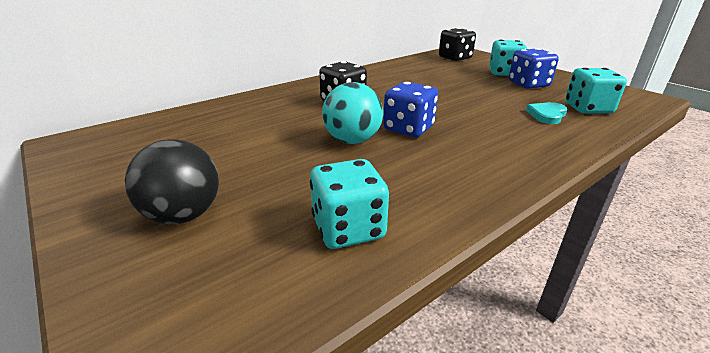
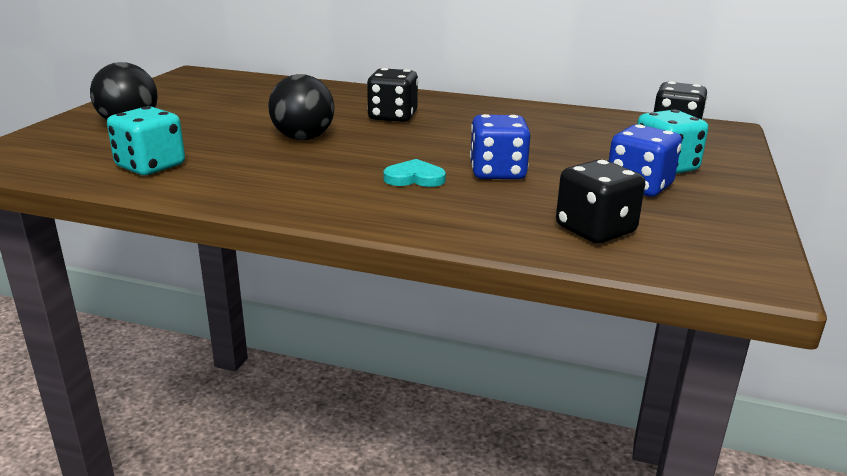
camera: 55 degrees right, 5 degrees down
(352, 140) = (303, 138): turquoise ball -> black ball
(408, 128) = (363, 152): blue dice -> blue dice (497, 172)
(547, 115) = (519, 207): turquoise heart -> turquoise heart (414, 178)
(587, 108) = (595, 230): turquoise dice -> black dice

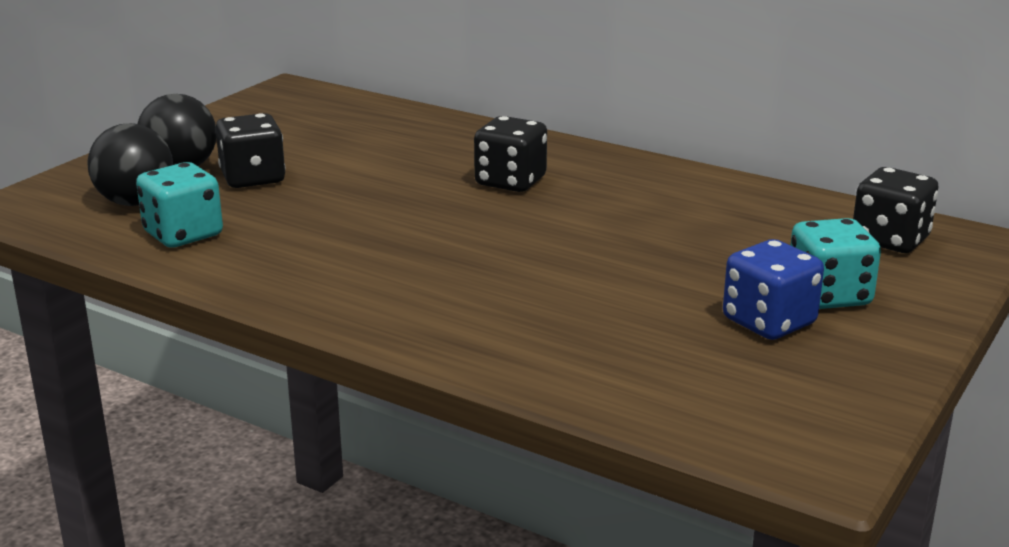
camera: 15 degrees right, 0 degrees up
(303, 138) = (379, 207): black ball -> black ball (136, 202)
(414, 178) = (484, 281): turquoise heart -> none
(497, 172) = (594, 283): blue dice -> none
(595, 230) = (663, 379): black dice -> black dice (253, 178)

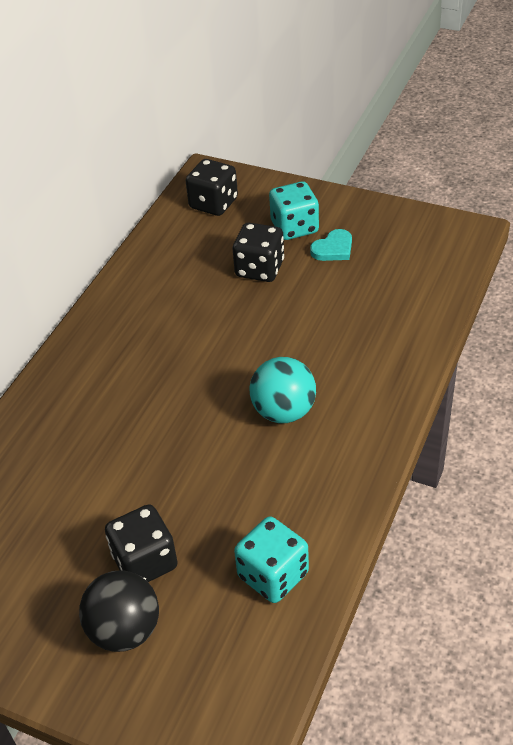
camera: 95 degrees left, 20 degrees up
(136, 202) = (211, 638): black ball -> none
(423, 257) = (283, 411): none -> turquoise ball
(510, 182) = (138, 385): black dice -> black dice (259, 269)
(769, 322) = (333, 249): blue dice -> turquoise heart

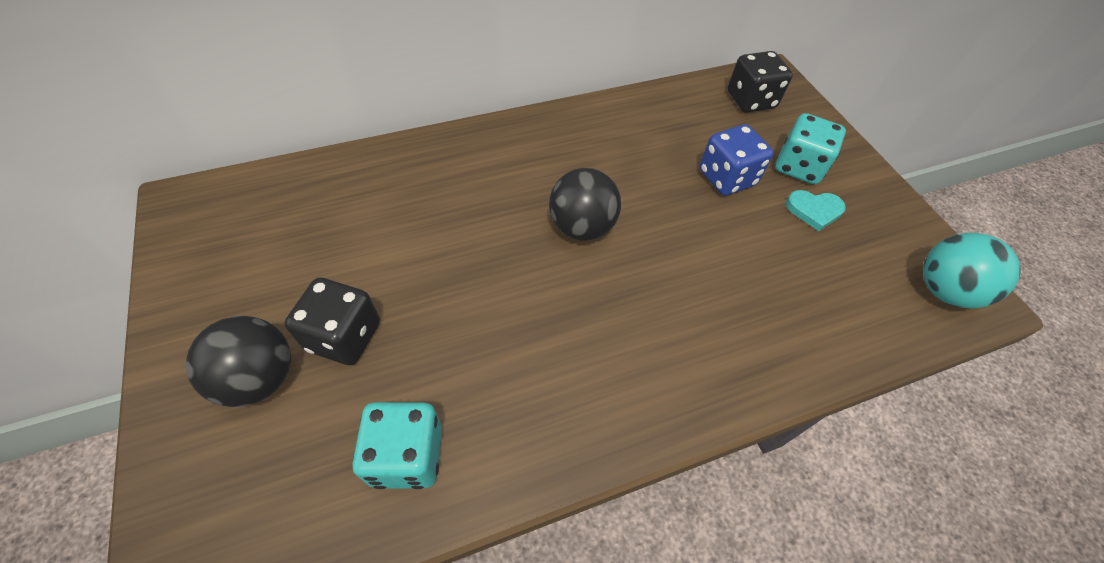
camera: 40 degrees right, 10 degrees up
(208, 372) = (581, 227): none -> black ball
(259, 269) = (726, 178): black dice -> blue dice
(283, 411) = (599, 314): turquoise ball -> turquoise ball (944, 290)

